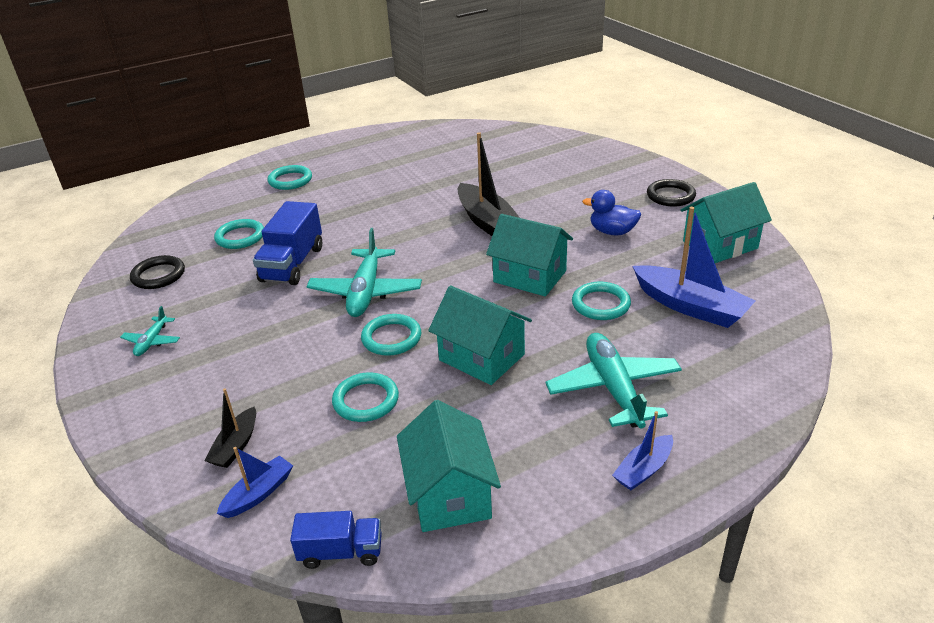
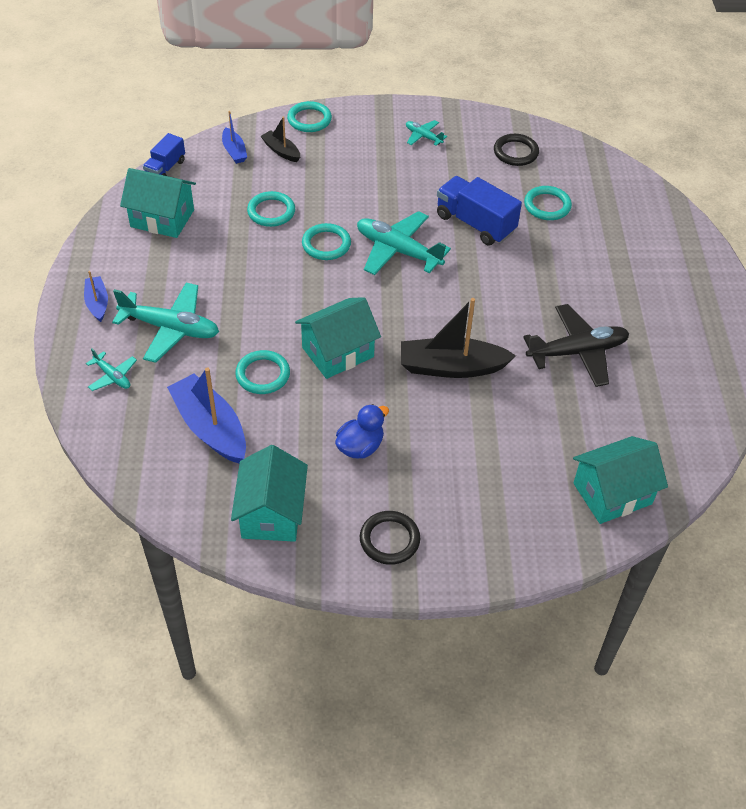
camera: 115 degrees right, 15 degrees up
(290, 180) = (646, 263): turquoise ring -> turquoise ring (309, 119)
(417, 181) = (577, 352): none -> black plane
(481, 357) = (263, 279): turquoise house -> turquoise house (612, 493)
(690, 306) = (210, 427): blue boat -> blue boat turned 75 degrees clockwise
(718, 396) = (112, 376): none -> turquoise plane

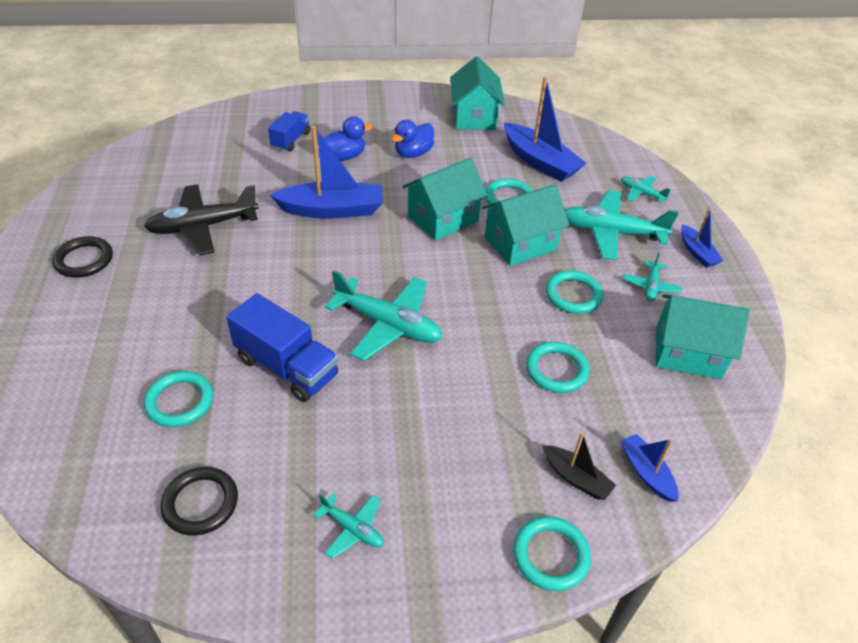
camera: 175 degrees right, 5 degrees down
(161, 272) = (651, 286): none -> turquoise plane
(165, 168) = (728, 432): blue truck -> blue truck (291, 140)
(326, 244) = (476, 328): turquoise ring -> turquoise ring (573, 295)
(389, 540) = (386, 106): black ring -> black ring (84, 260)
(442, 444) = (344, 156): none -> blue duck
(451, 367) = (332, 210): black boat -> blue boat
(612, 493) = (211, 132): turquoise house -> turquoise house (520, 243)

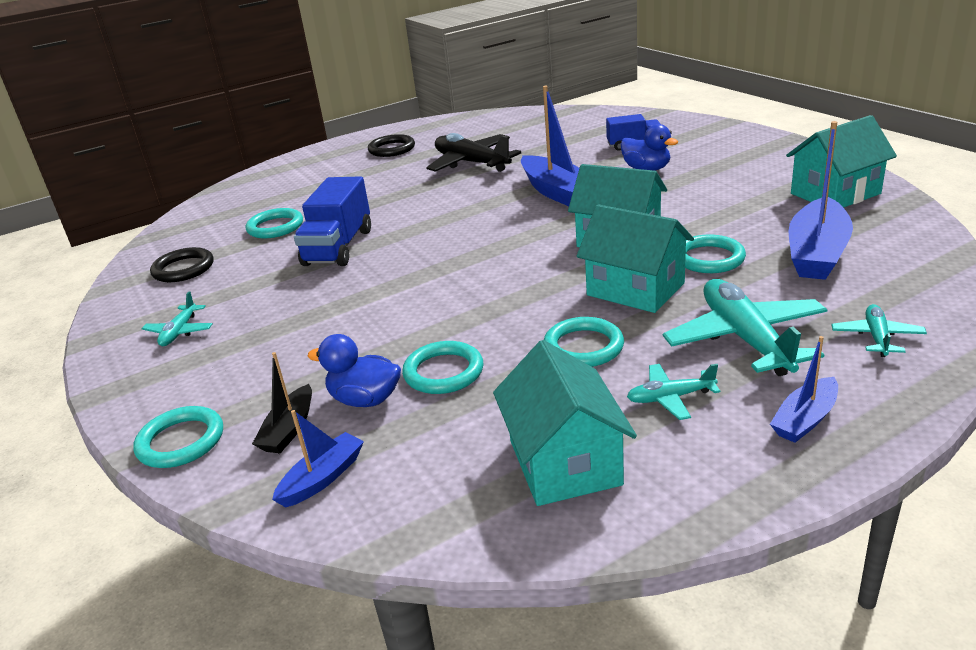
camera: 70 degrees right, 15 degrees down
(388, 324) = (428, 267): turquoise plane -> none
(413, 153) = (705, 191): blue duck -> blue duck (365, 400)

